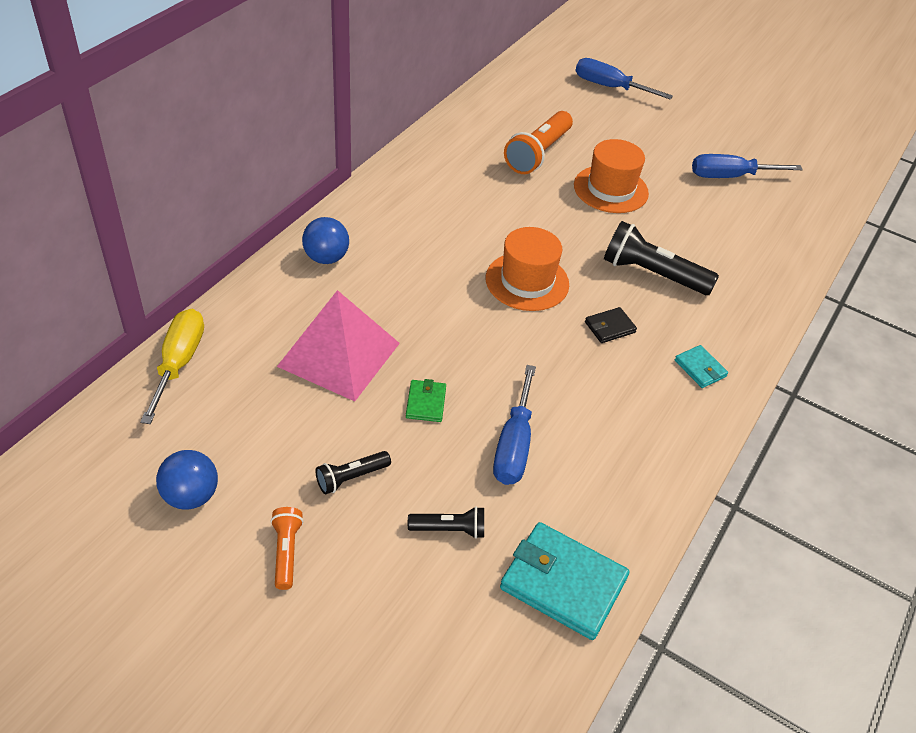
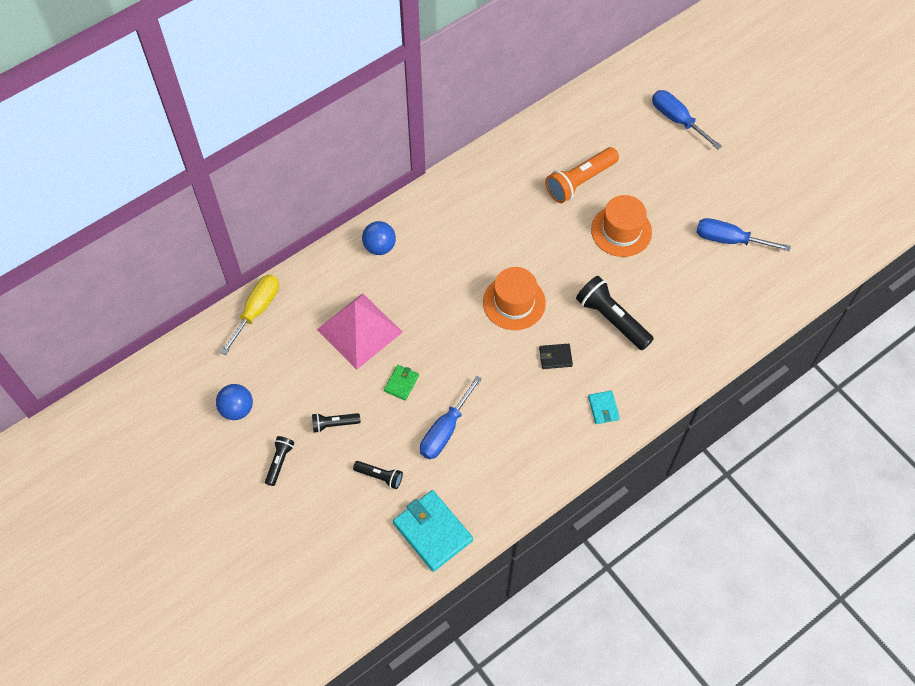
camera: 25 degrees right, 15 degrees up
(286, 552) = (279, 462): orange flashlight -> black flashlight

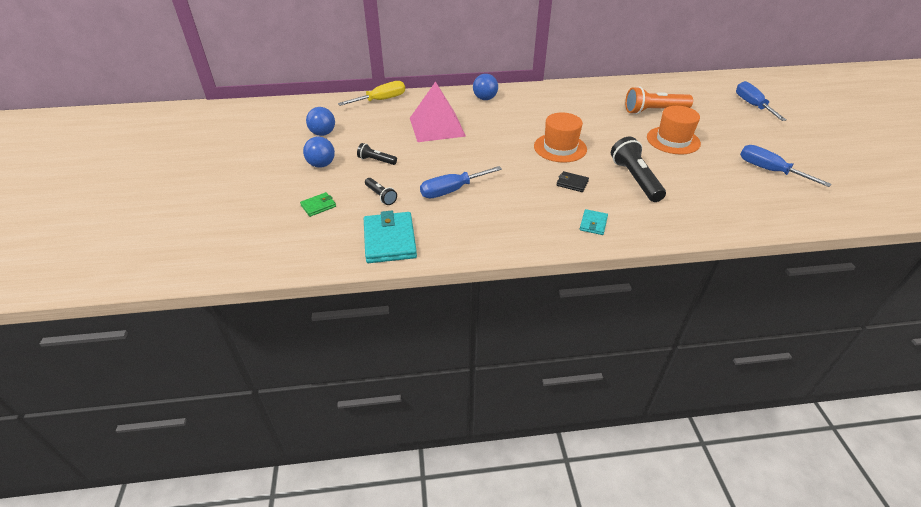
camera: 30 degrees right, 20 degrees down
(279, 462) = (321, 165): black flashlight -> blue ball
(401, 383) = (442, 158): green wallet -> green wallet (318, 206)

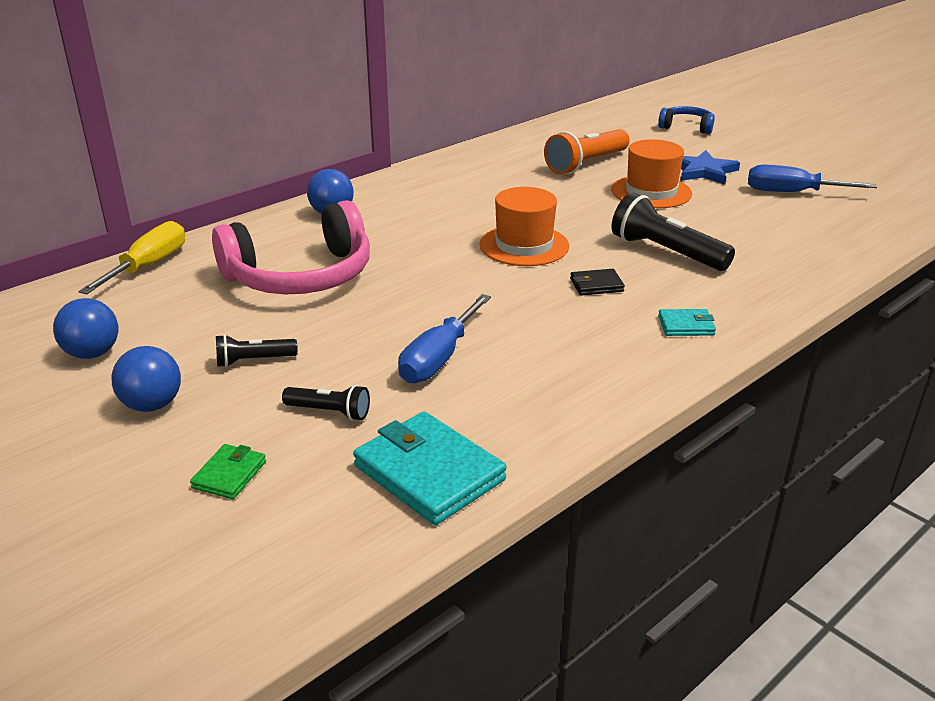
camera: 35 degrees left, 10 degrees down
(437, 127) = (301, 276): pink pyramid -> pink headphones
(593, 224) = (686, 326): turquoise wallet -> turquoise wallet turned 75 degrees counterclockwise
(725, 138) = (703, 171): none -> blue star
(752, 105) = (686, 127): blue screwdriver -> blue headphones

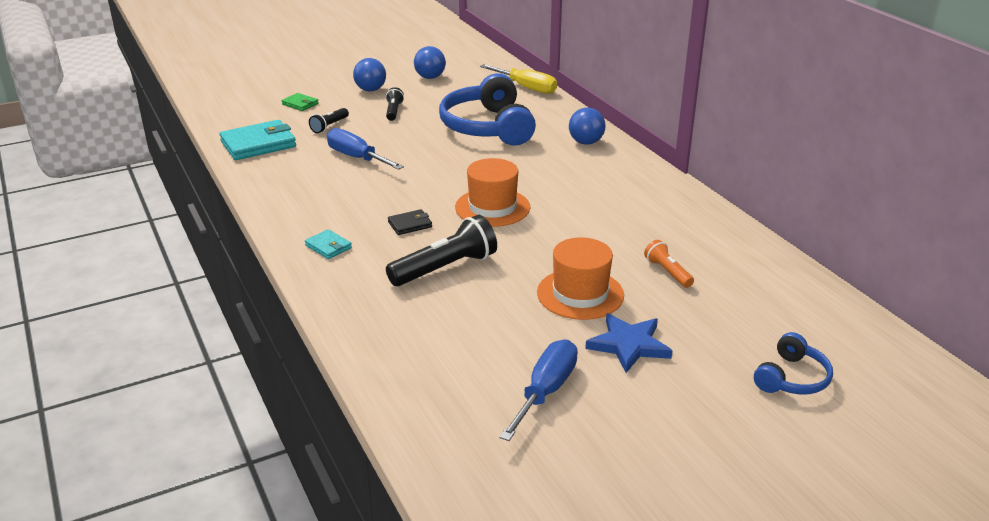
camera: 105 degrees right, 0 degrees up
(301, 276) = (488, 127): pink headphones -> blue headphones
(586, 164) = (667, 272): orange flashlight -> orange flashlight, size x0.54
(596, 285) = (410, 224): black wallet -> black wallet turned 60 degrees clockwise
(686, 326) = (328, 246): turquoise wallet -> turquoise wallet turned 60 degrees counterclockwise

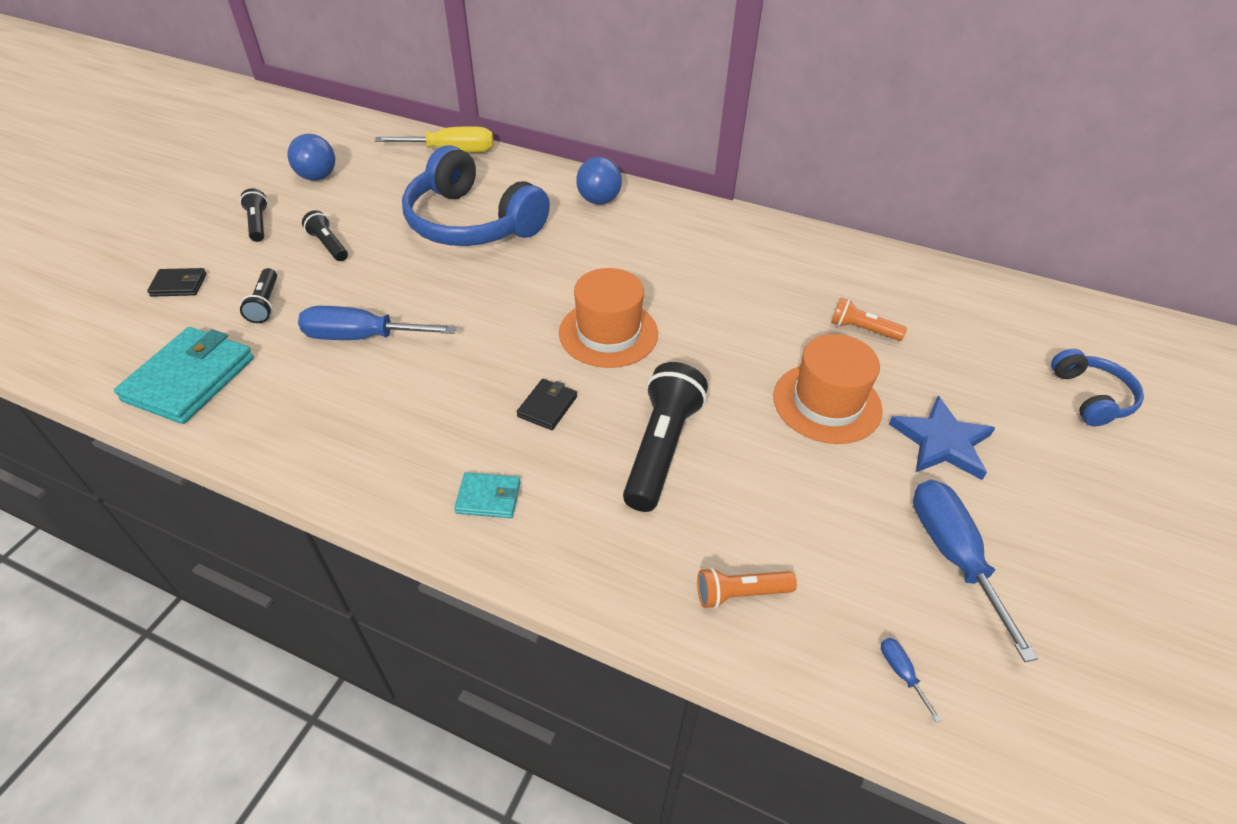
camera: 40 degrees left, 15 degrees up
(300, 104) = (179, 285): green wallet -> black wallet
(370, 90) = (258, 224): blue ball -> black flashlight
(397, 342) = (740, 593): none -> orange flashlight
(433, 414) = (901, 673): none -> blue screwdriver

